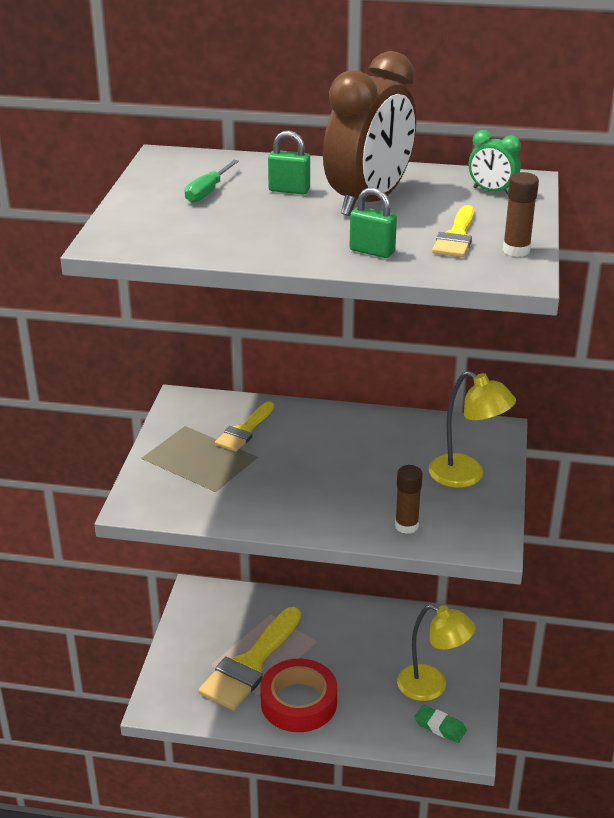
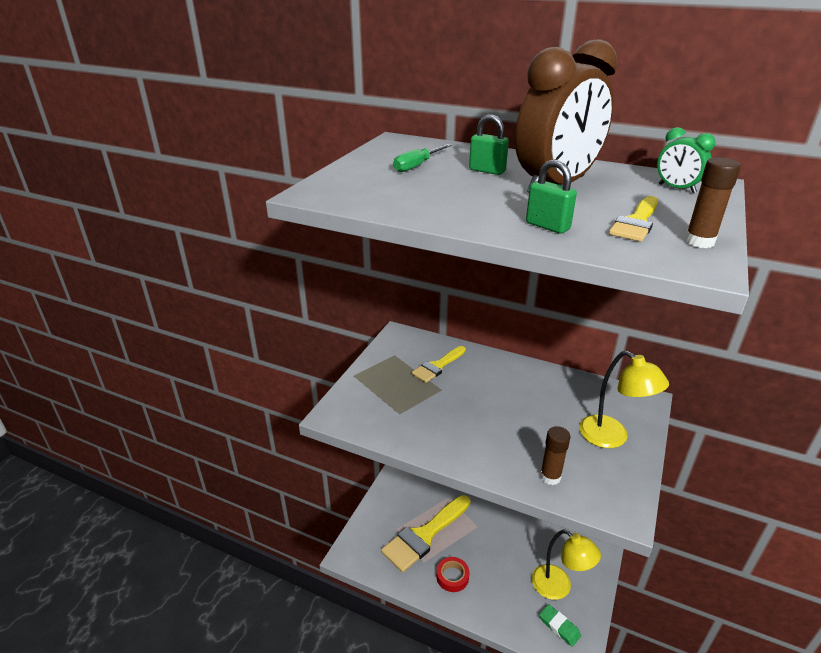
camera: 15 degrees right, 0 degrees up
(299, 702) = (452, 576): red tape -> red tape, size x0.56

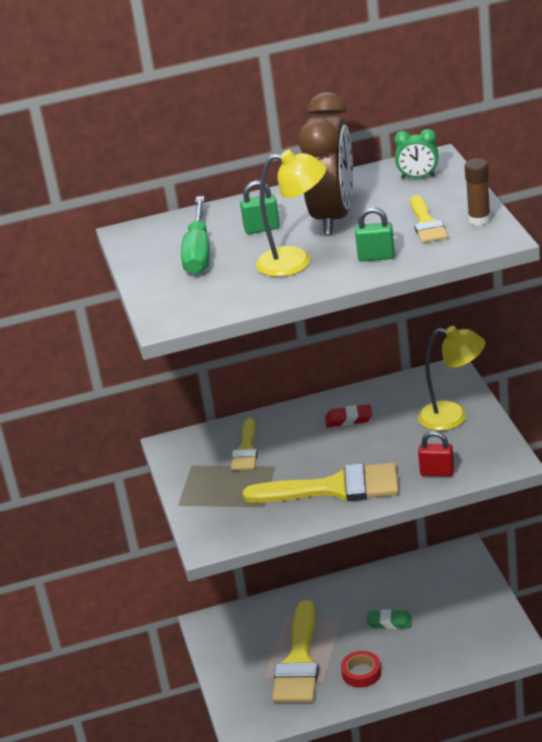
camera: 35 degrees left, 0 degrees up
(417, 166) = (198, 252): green screwdriver -> green screwdriver, size x1.63
(460, 434) = (334, 488): none -> yellow brush
(529, 388) = (349, 419): none -> red eraser
(550, 477) = (437, 472): brown glue stick -> red padlock
(559, 587) = (460, 615): yellow lamp -> yellow lamp (295, 261)
(559, 627) = (487, 642): green eraser -> green eraser (389, 622)

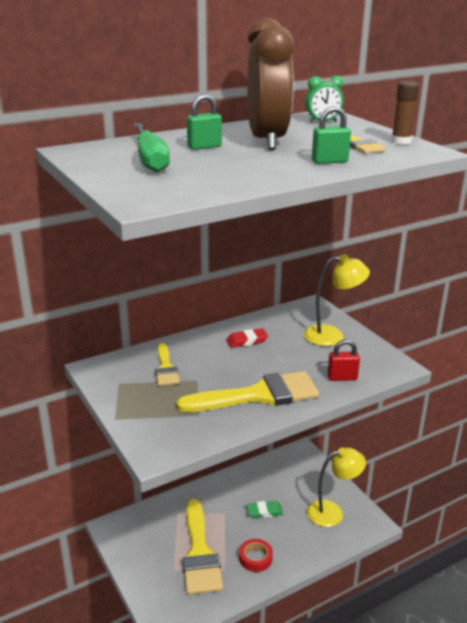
camera: 20 degrees left, 5 degrees down
(295, 261) = (253, 164): yellow lamp -> yellow lamp (332, 512)

